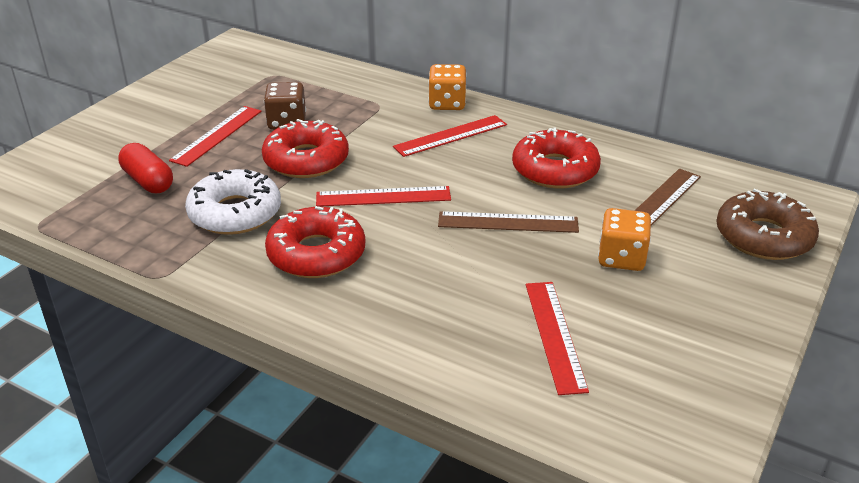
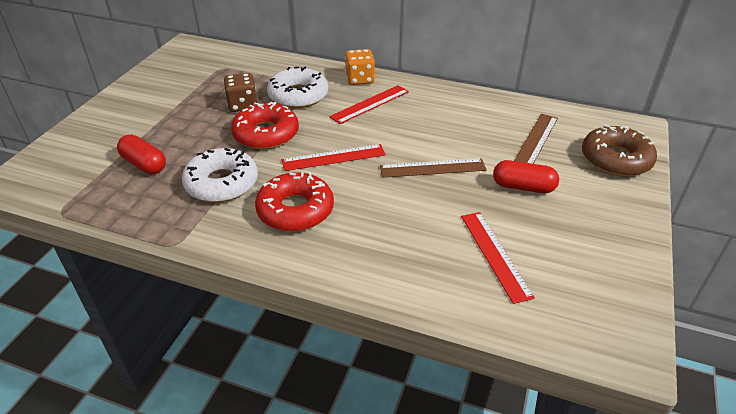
camera: 10 degrees left, 5 degrees up
(217, 135) = (190, 120): red ruler -> none
(360, 117) = (298, 95): none -> white donut
(555, 170) = (454, 123): red donut -> none
(621, 258) = (523, 187): orange dice -> red capsule

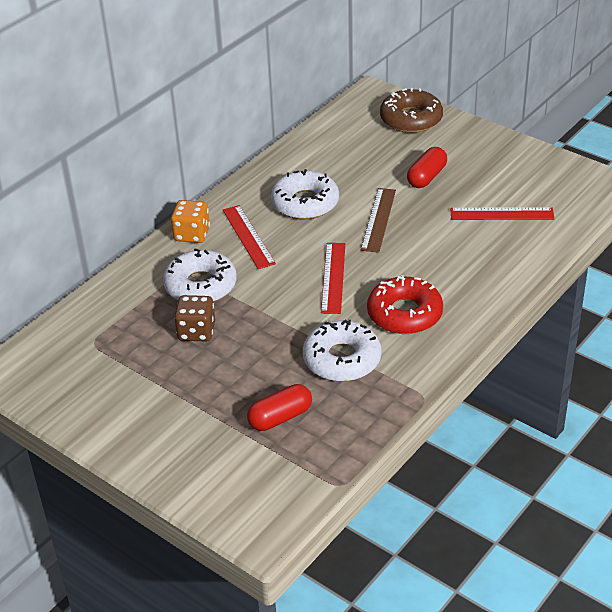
camera: 70 degrees left, 0 degrees up
(266, 134) = (267, 319): red donut -> none
(432, 122) = (305, 203): none -> white donut
(535, 140) = (364, 151): brown ruler -> none

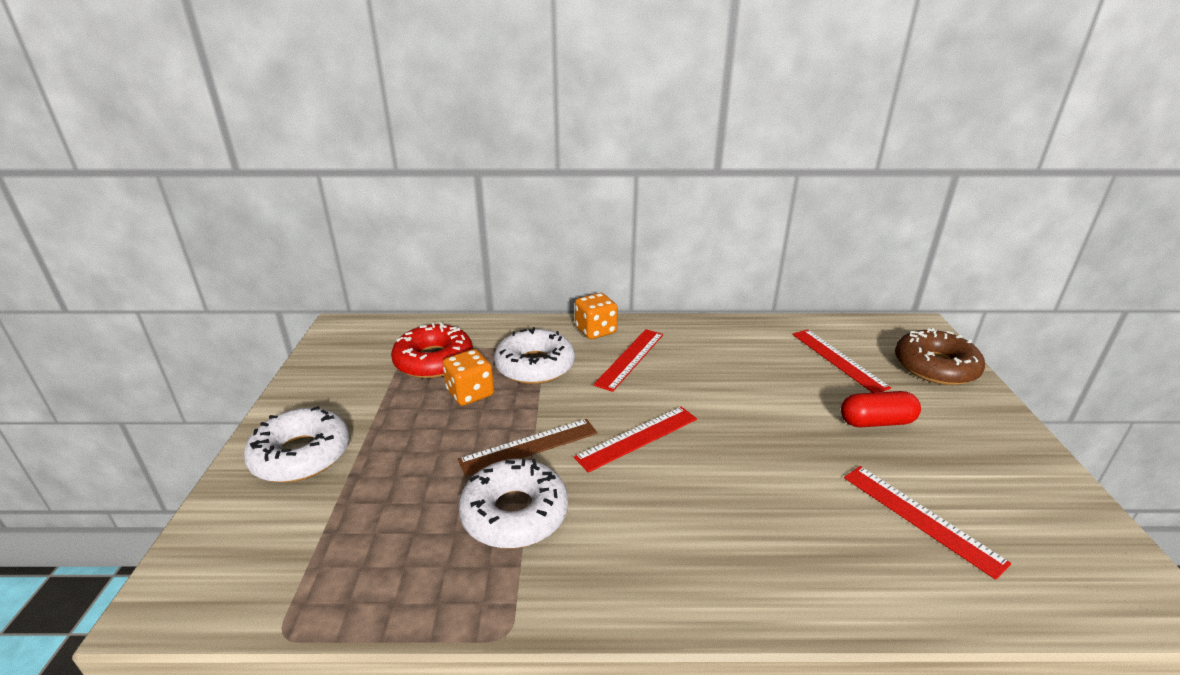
camera: 50 degrees right, 10 degrees down
(196, 331) = (470, 393): brown dice -> orange dice
(280, 417) = (380, 513): red capsule -> none
(305, 203) = (718, 366): white donut -> white donut (301, 455)
(360, 150) = (838, 360): none -> red ruler
(378, 219) = (763, 423): brown ruler -> brown ruler (529, 446)
(404, 314) = (642, 526): red donut -> red donut (434, 360)

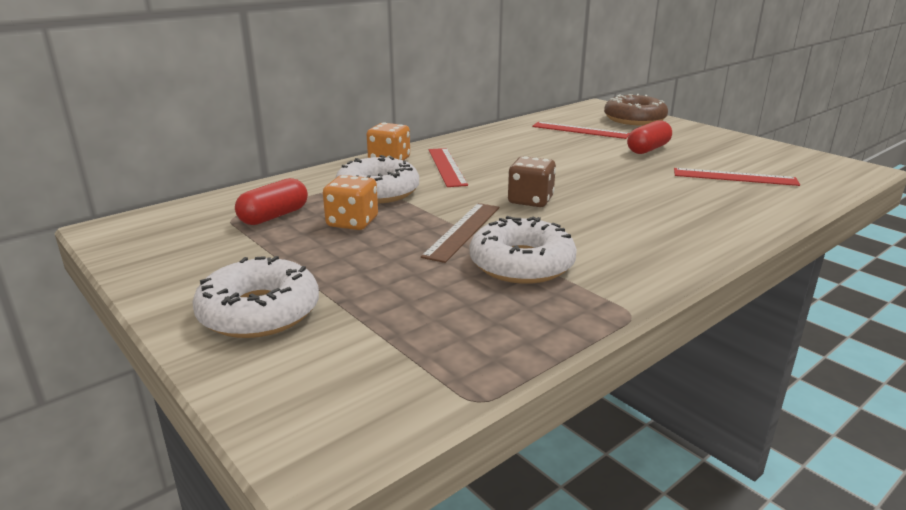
camera: 40 degrees left, 5 degrees down
(434, 360) = (274, 216): red donut -> red capsule
(637, 438) = (530, 200): red ruler -> brown dice

